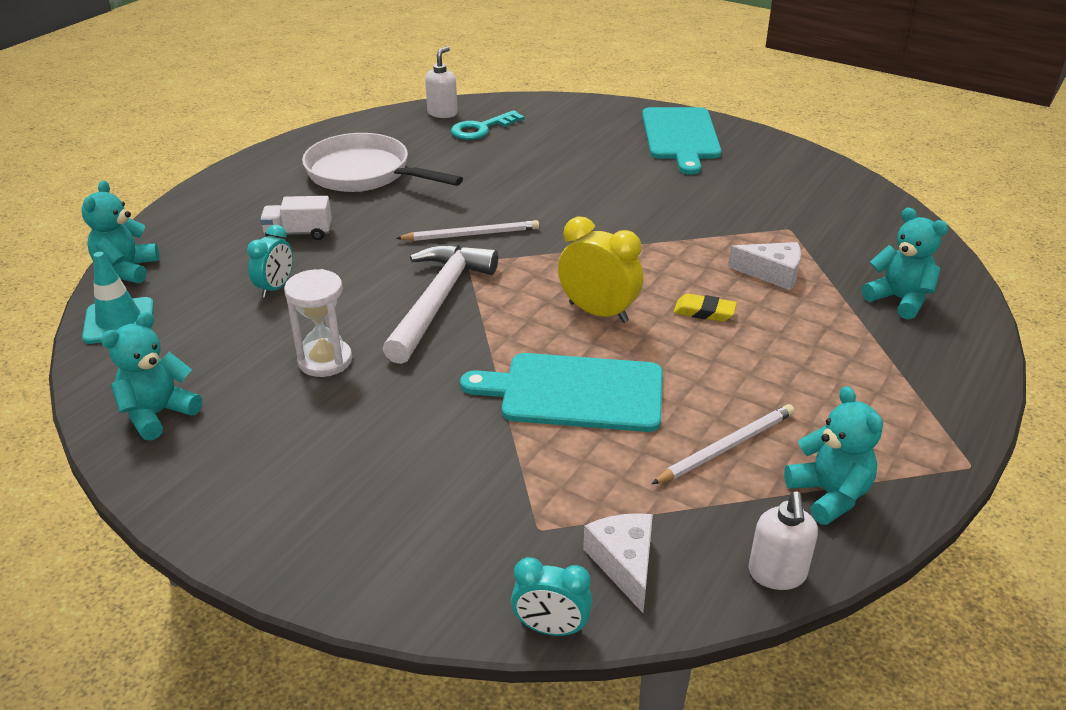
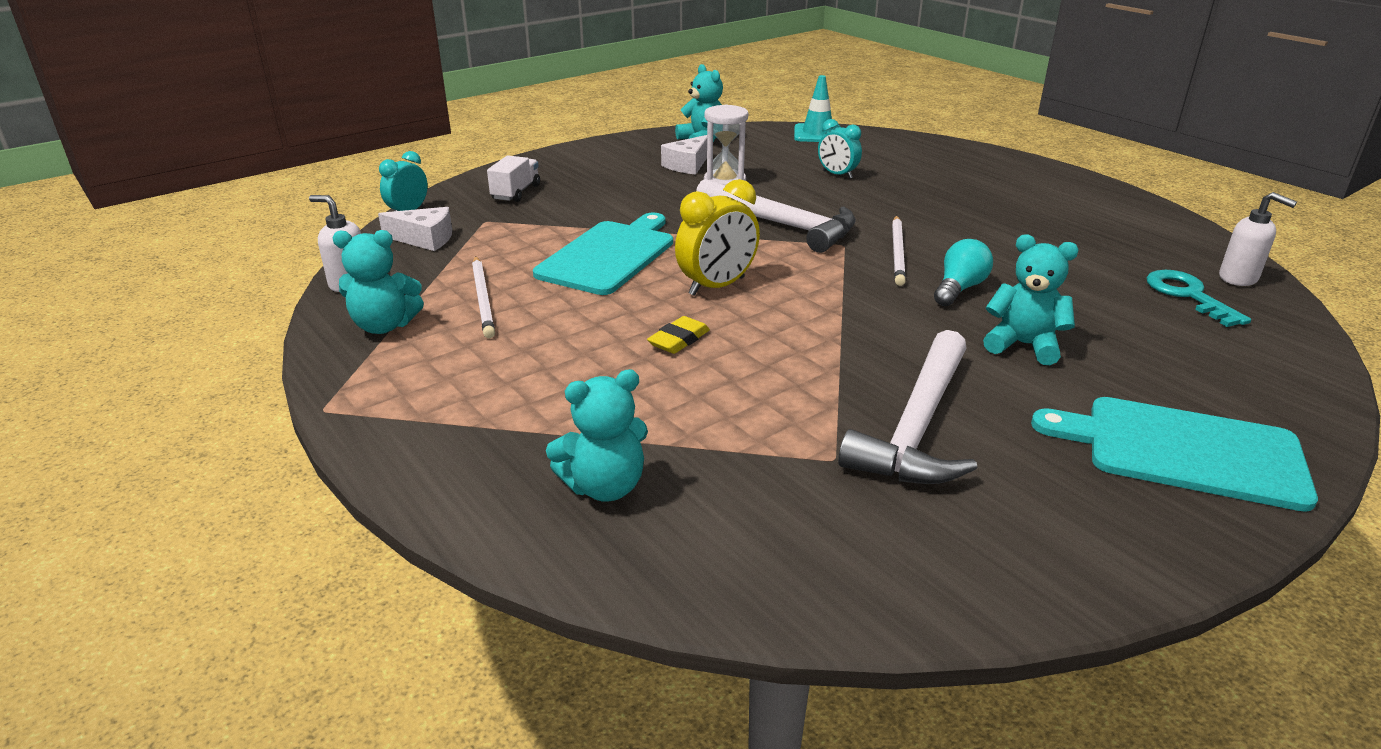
camera: 110 degrees right, 5 degrees down
(127, 269) = (888, 137): turquoise teddy bear -> turquoise teddy bear (1023, 345)
(298, 233) = (927, 187): white truck -> white truck (516, 192)
(364, 174) = (1050, 221): white pan -> none
(525, 204) = (959, 289): none -> turquoise light bulb
(729, 206) = (917, 426): none -> white hammer
(772, 273) = (727, 406): white cheese -> white cheese (687, 165)

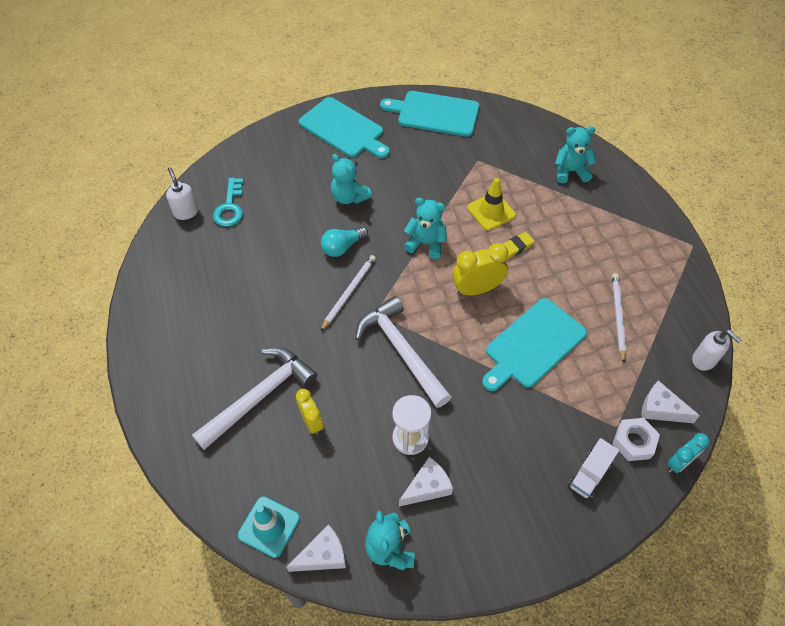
camera: 160 degrees left, 25 degrees up
(384, 326) = (674, 305): turquoise teddy bear -> turquoise teddy bear (426, 243)
(463, 215) = (634, 442): none -> white nut
(749, 378) = (491, 211): none -> yellow traffic cone
(758, 132) = (323, 555): none -> white cheese
(837, 175) = (311, 422): turquoise clock -> yellow clock
(917, 426) = (434, 166): white hammer -> white hammer (259, 396)
(1024, 544) = (435, 113): none -> turquoise cutting board

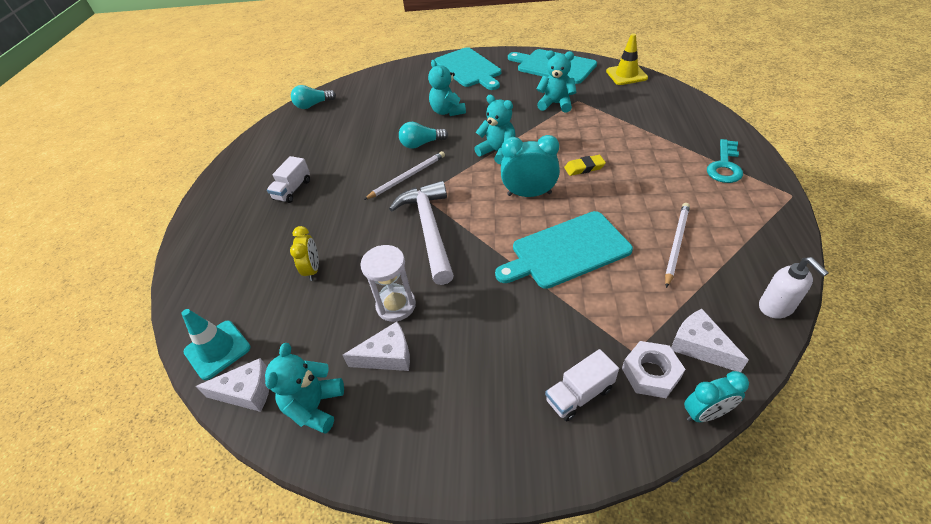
camera: 25 degrees right, 10 degrees down
(186, 212) = (313, 105): white soap dispenser -> turquoise light bulb
(230, 207) = (348, 106): turquoise key -> turquoise key (724, 166)
(233, 334) = (292, 190): none -> white truck
(259, 396) = (282, 239): white hammer -> none
(476, 289) = (529, 194): yellow clock -> turquoise clock
(491, 211) = (573, 137): yellow traffic cone -> yellow traffic cone (626, 75)
(570, 171) = (669, 118): turquoise teddy bear -> turquoise teddy bear (556, 104)

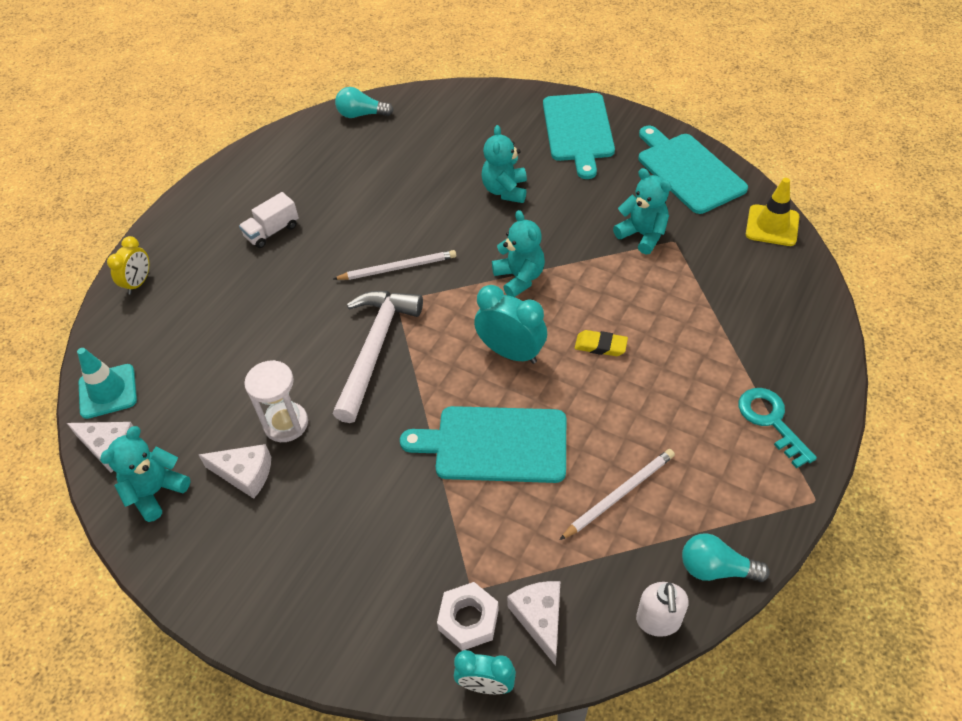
camera: 25 degrees right, 5 degrees up
(313, 270) = (235, 343): yellow clock -> yellow clock (138, 283)
(421, 144) = (443, 227): turquoise light bulb -> turquoise light bulb (716, 569)
(579, 394) = (386, 603): white truck -> none
(724, 166) = (771, 421): turquoise key -> turquoise key turned 105 degrees clockwise

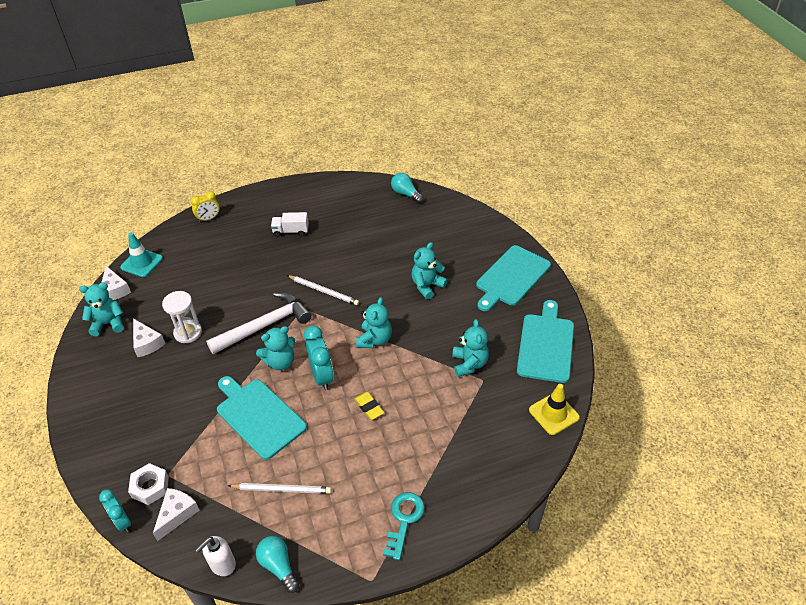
camera: 40 degrees right, 5 degrees down
(445, 372) = (280, 362): none -> turquoise teddy bear

